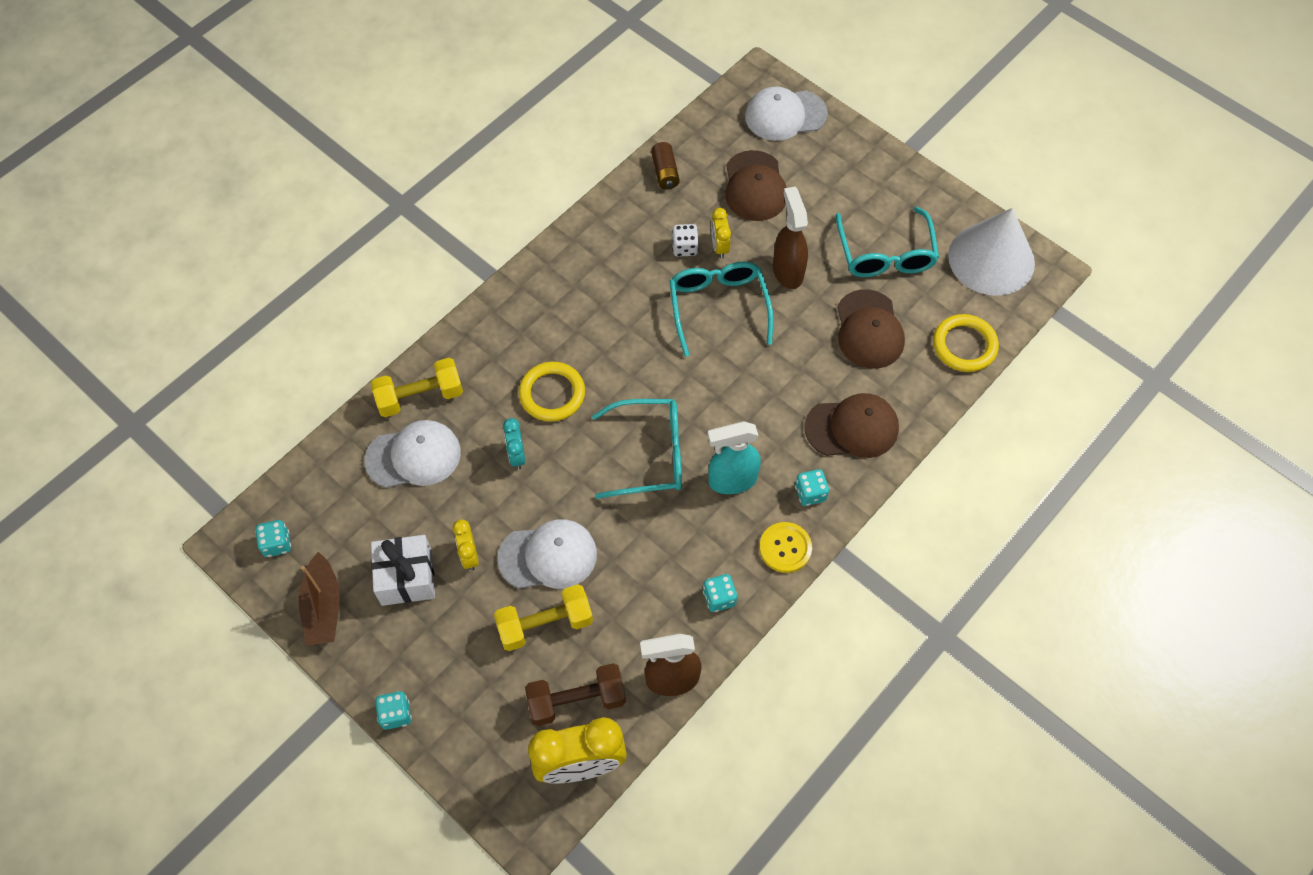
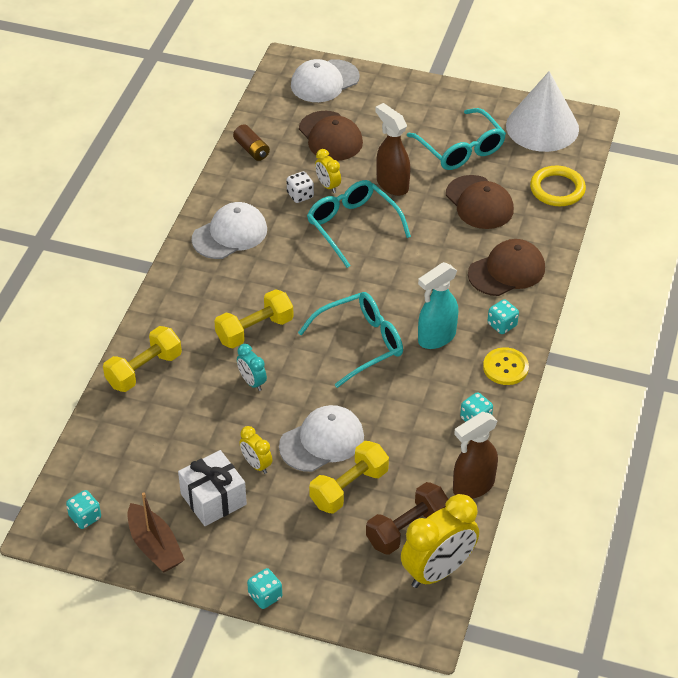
camera: 25 degrees left, 15 degrees down
(413, 456) = (165, 413): white cap -> white cap (230, 234)
(552, 394) = (254, 330): yellow ring -> yellow dumbbell

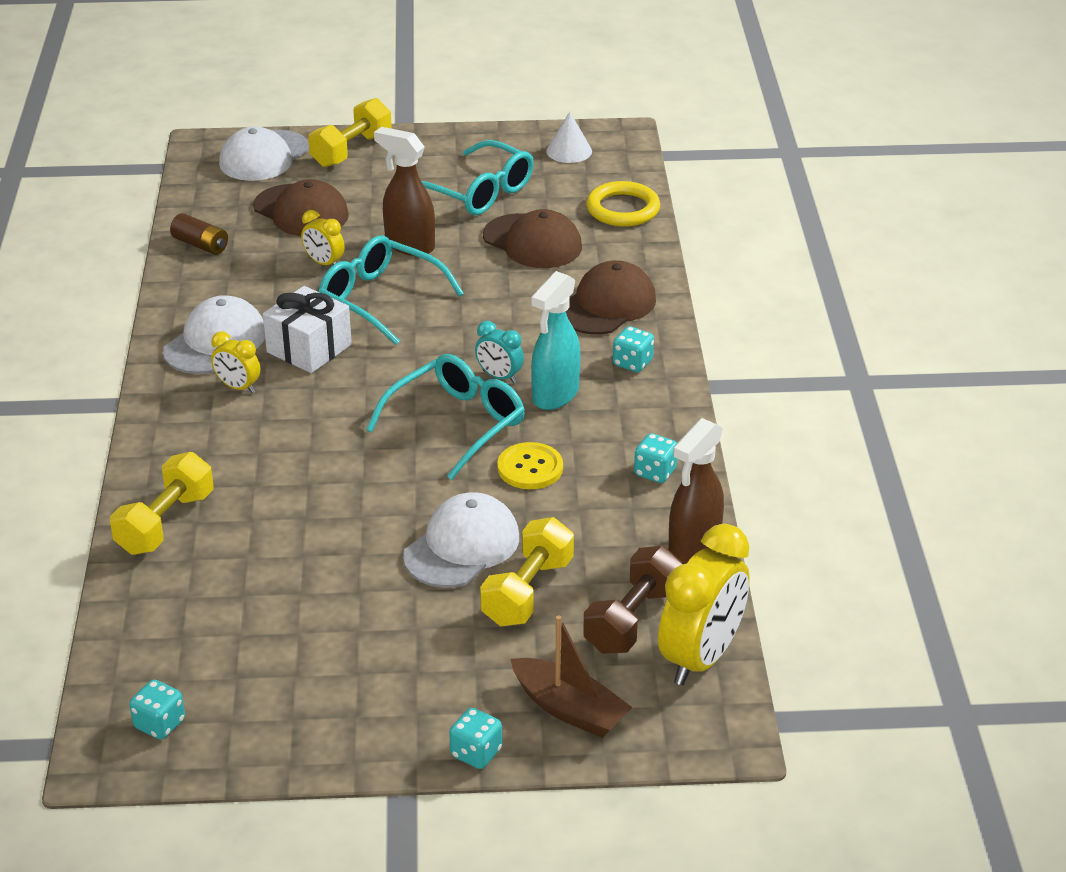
camera: 20 degrees left, 10 degrees down
(155, 546) = (283, 733): brown boat -> brown boat (569, 709)
(213, 499) = (342, 653): white gift -> white gift (309, 348)
(252, 382) = (329, 501): turquoise clock -> turquoise clock (499, 377)
(254, 330) = (303, 441): yellow dumbbell -> yellow dumbbell (351, 150)
(256, 464) = (383, 596): yellow clock -> yellow clock (238, 387)
(300, 195) = (292, 280): white dice -> none
(505, 367) = (662, 407): yellow button -> yellow button (530, 468)
(542, 127) = (569, 151): white cone -> white cone, size x0.47

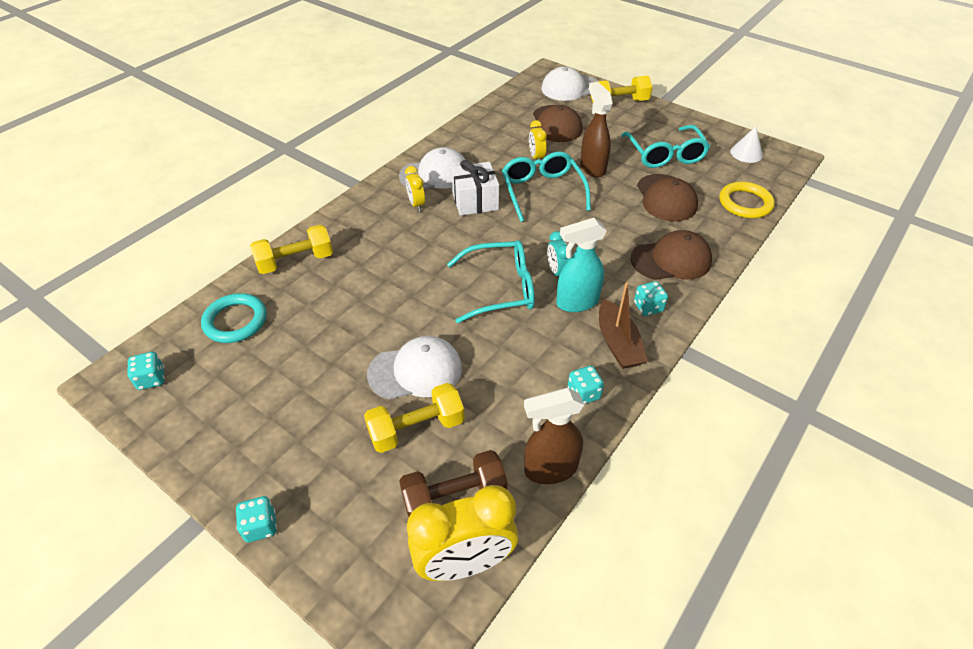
camera: 40 degrees right, 10 degrees up
(179, 618) = (235, 321): none -> turquoise ring
(201, 245) = (487, 120): brown battery -> none
(530, 468) = (510, 342): yellow button -> none
(569, 709) = (344, 537): brown boat -> brown boat (618, 343)

